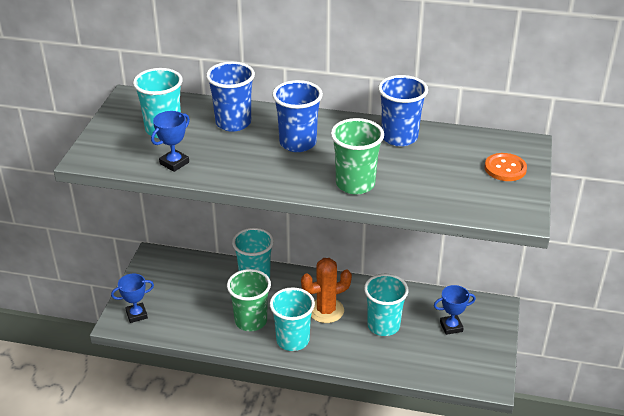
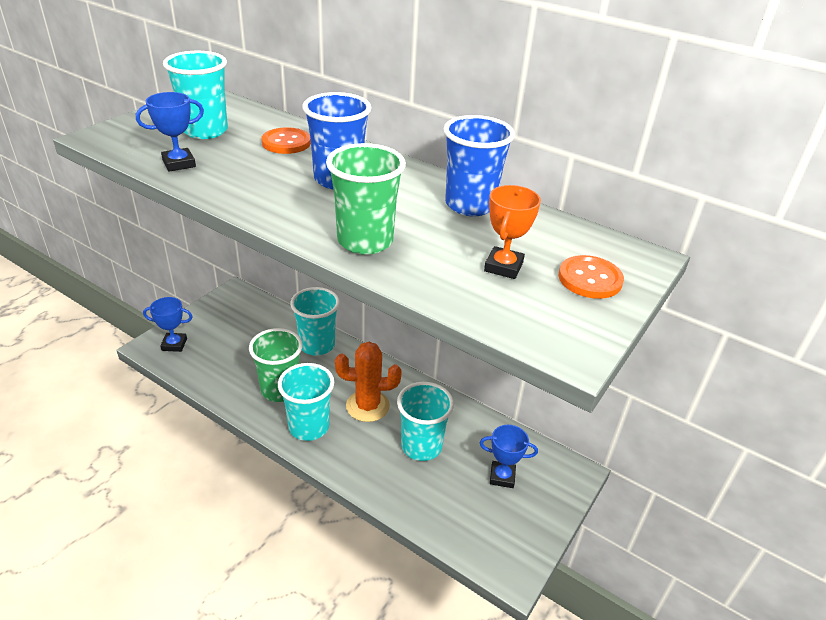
camera: 20 degrees right, 0 degrees up
(233, 123) = (286, 143): blue cup -> orange button
(451, 176) = (503, 267): none -> orange trophy

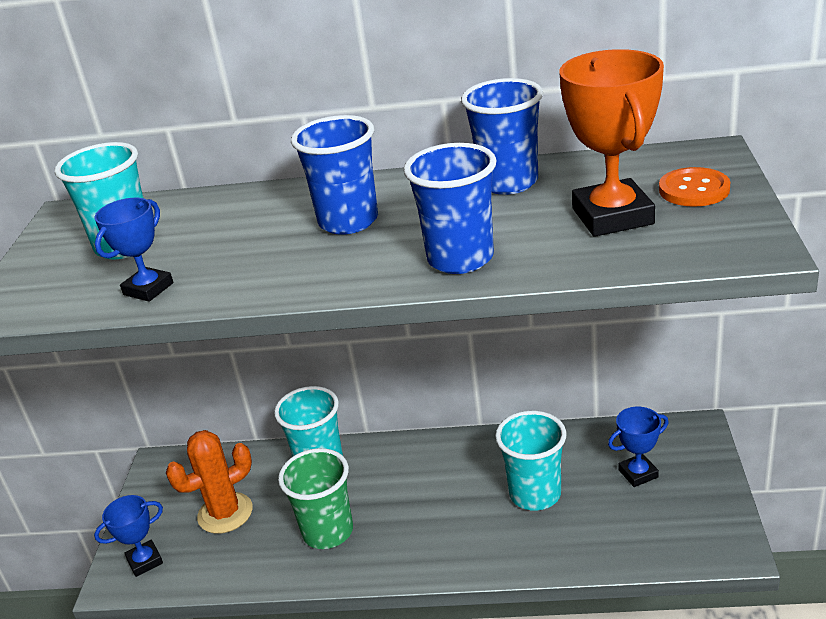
camera: 25 degrees left, 5 degrees down
(286, 143) = (237, 215): orange button -> none
(309, 427) = (400, 548): turquoise cup -> none
(365, 241) = (460, 259): green cup -> blue cup
(367, 406) = (440, 490): orange cactus -> orange cactus (225, 513)
(503, 267) = (612, 216): orange trophy -> orange trophy, size x1.75

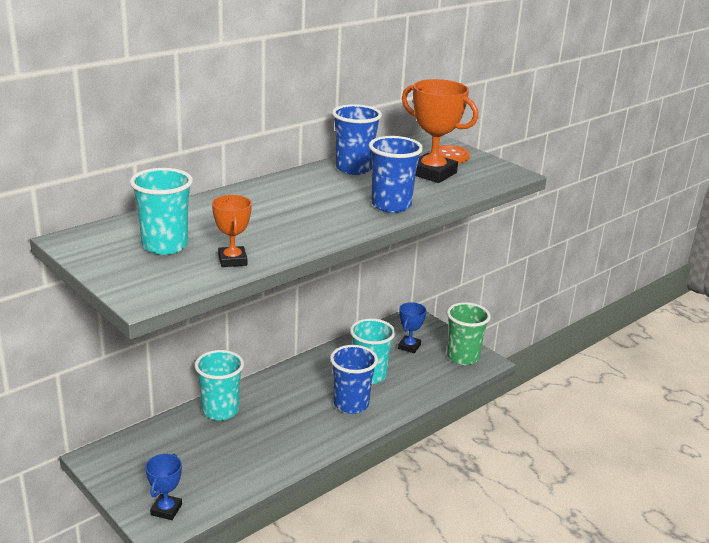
camera: 50 degrees left, 5 degrees down
(148, 289) = (232, 260): blue trophy -> orange trophy
(225, 513) = (189, 461): orange cactus -> none
(328, 532) = (273, 440): green cup -> green cup (463, 357)
(348, 221) = (295, 202): blue cup -> blue cup (351, 404)

